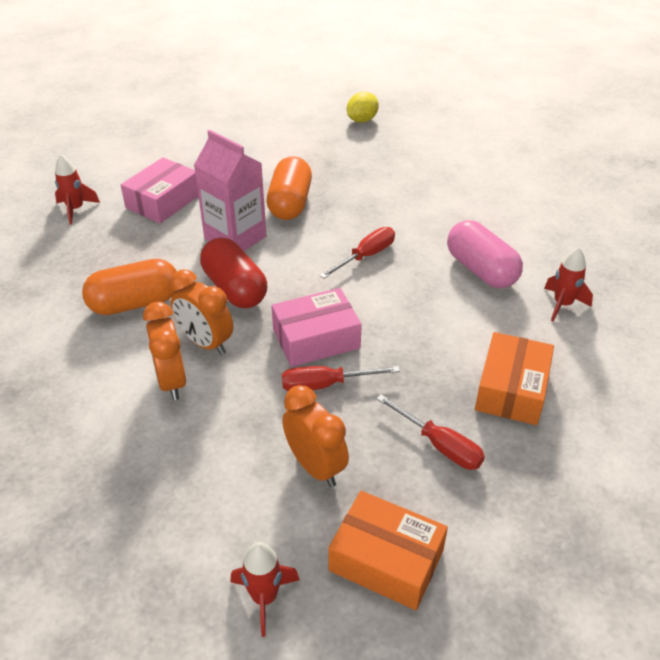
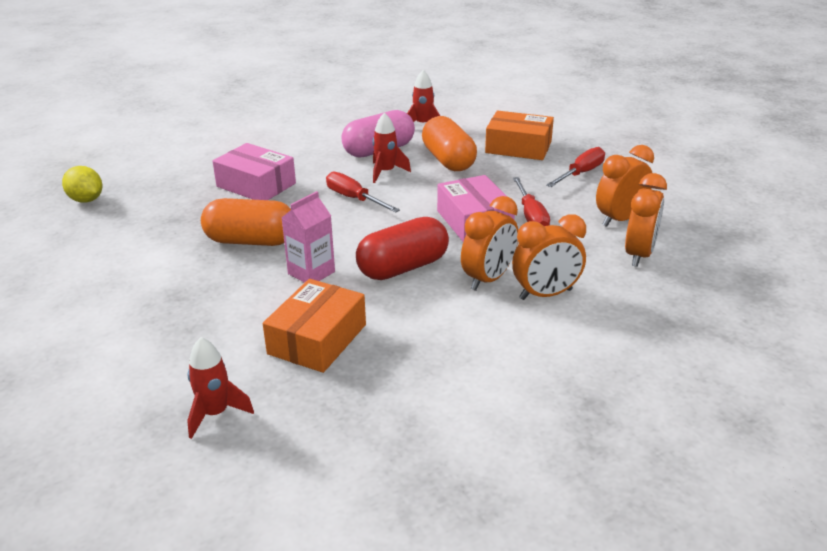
camera: 90 degrees left, 10 degrees down
(135, 303) = (429, 331): orange capsule -> orange capsule (448, 160)
(163, 201) = (218, 333): pink box -> pink box (256, 185)
(232, 470) = (639, 254): none -> orange clock
(235, 238) = (311, 273): pink carton -> pink carton, size x0.64
(264, 598) = (743, 236): red rocket -> red rocket (386, 172)
(386, 560) = (687, 193): orange box -> orange box (317, 339)

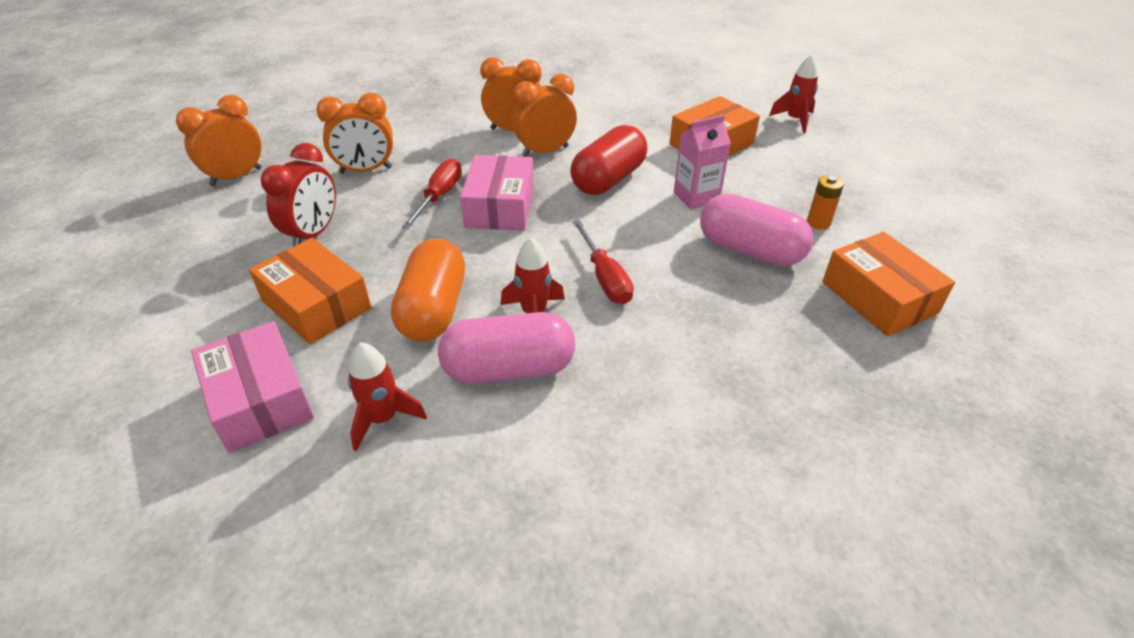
camera: 155 degrees left, 10 degrees up
(86, 200) = (997, 399): yellow lemon -> none
(148, 234) = (879, 297): none -> orange box
(191, 278) = (818, 222): none -> orange battery
(251, 241) = (750, 250): orange capsule -> pink capsule
(256, 185) = (727, 347): pink box -> pink box (260, 399)
(403, 267) = (608, 179): red capsule -> red capsule turned 45 degrees counterclockwise
(580, 173) = (313, 234): red screwdriver -> red clock
(639, 254) = (402, 138): orange clock -> orange clock (236, 177)

